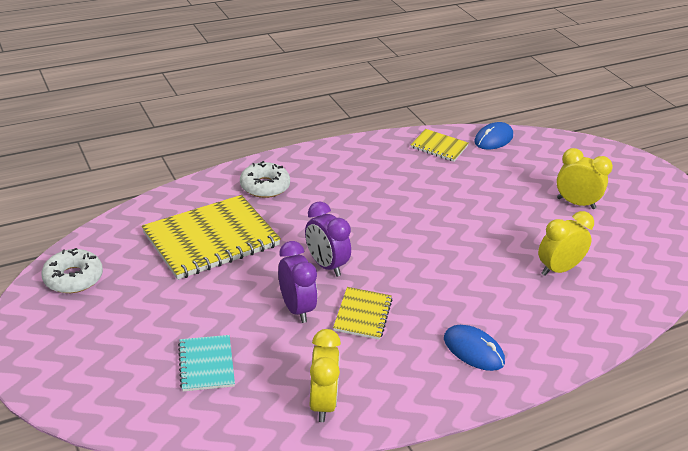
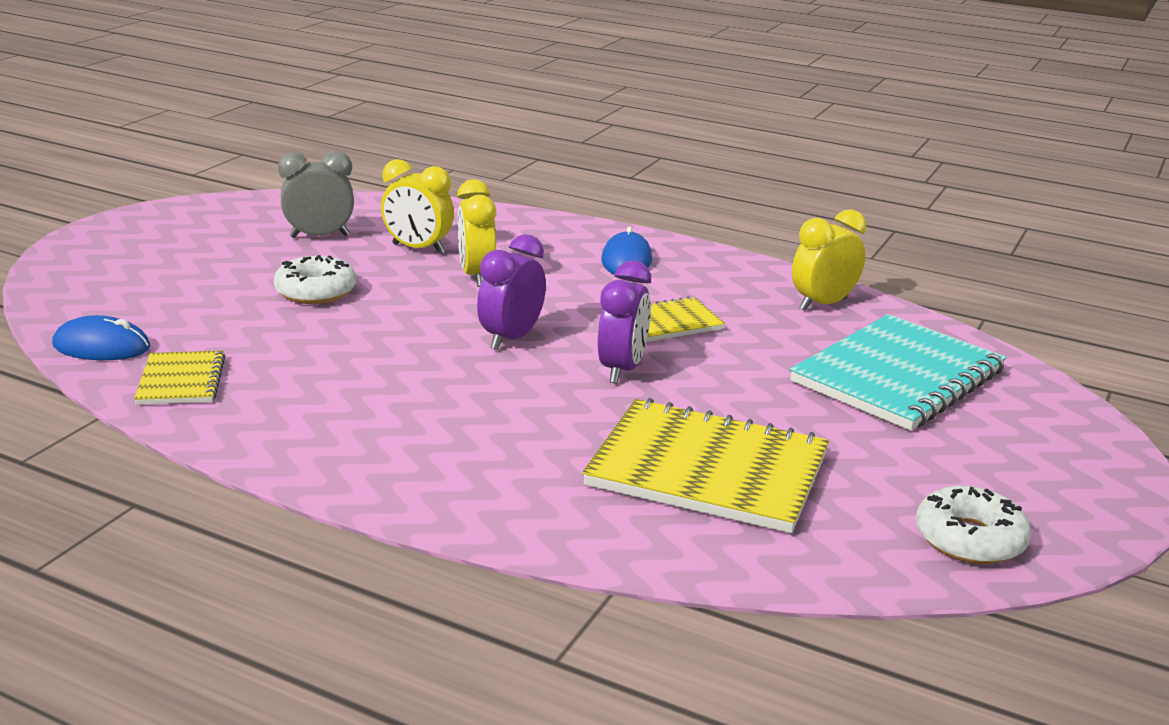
camera: 125 degrees left, 10 degrees down
(206, 364) = (897, 376): turquoise notebook -> turquoise notebook, size x1.97
(265, 186) = (509, 485): white donut -> white donut (316, 291)
(296, 308) = (728, 360): purple clock -> purple clock (511, 338)
(576, 203) = (247, 262): yellow clock -> yellow clock (476, 276)
(605, 241) = (319, 236): none -> grey clock

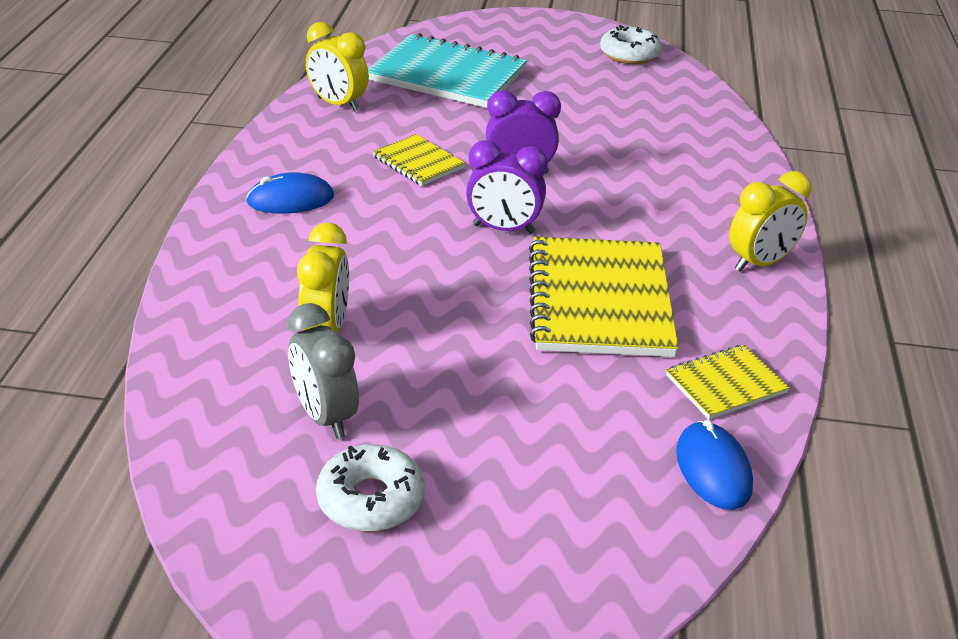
camera: 110 degrees left, 10 degrees up
(316, 291) = (483, 367): white donut -> white donut (371, 499)
(476, 276) = (379, 275): yellow clock -> yellow clock (760, 263)
(707, 470) = (632, 127): yellow notebook -> yellow notebook (600, 300)

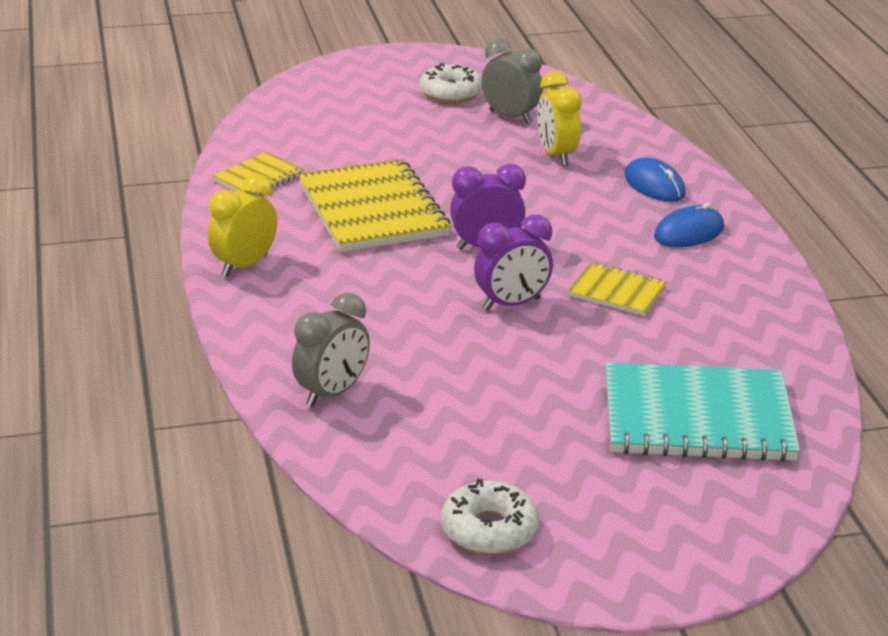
camera: 160 degrees right, 5 degrees down
(338, 104) = (769, 340): yellow clock -> none
(704, 140) = (332, 393): none -> grey clock
(713, 469) = (257, 136): blue mouse -> blue mouse (654, 185)

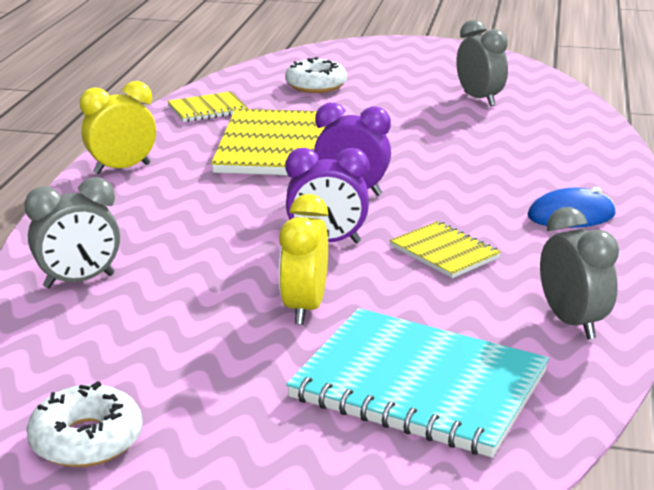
camera: 25 degrees right, 5 degrees down
(451, 93) = (442, 75): white donut -> white donut (316, 85)
(556, 155) = (495, 133): yellow clock -> yellow clock (304, 308)
(654, 185) = (571, 171): blue mouse -> none
(765, 335) = (572, 322): none -> grey clock

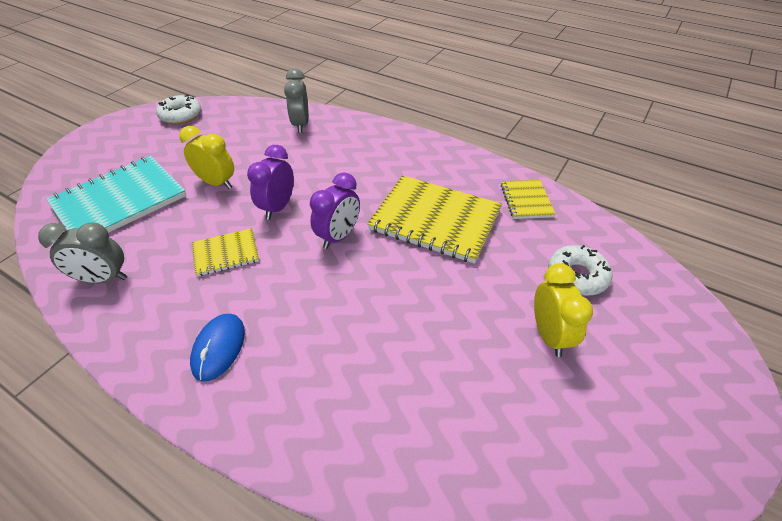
camera: 110 degrees right, 20 degrees up
(122, 169) = (429, 151): yellow clock -> yellow clock (549, 335)
(479, 99) = (510, 400): grey clock -> none

